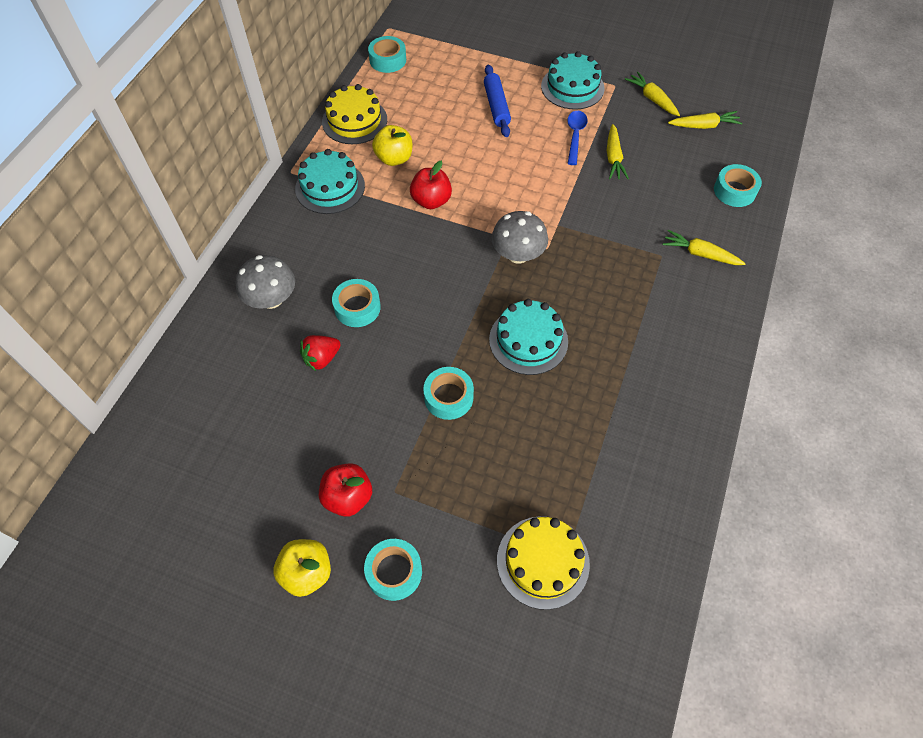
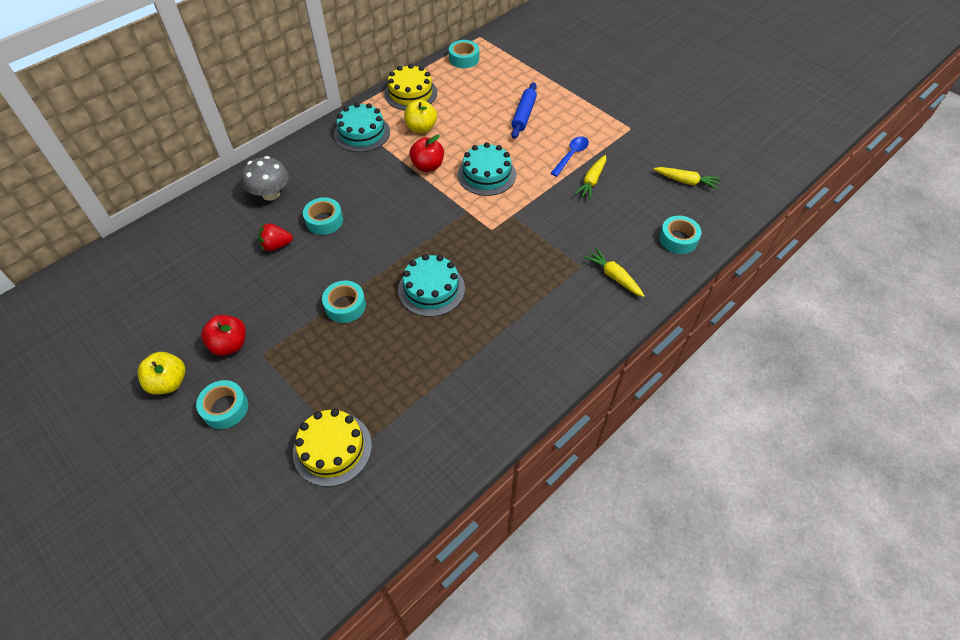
camera: 25 degrees right, 5 degrees down
(518, 254) = (466, 225): grey mushroom -> none
(572, 87) = (594, 119): turquoise cake -> turquoise cake (486, 174)
(652, 99) = (655, 148): yellow carrot -> none

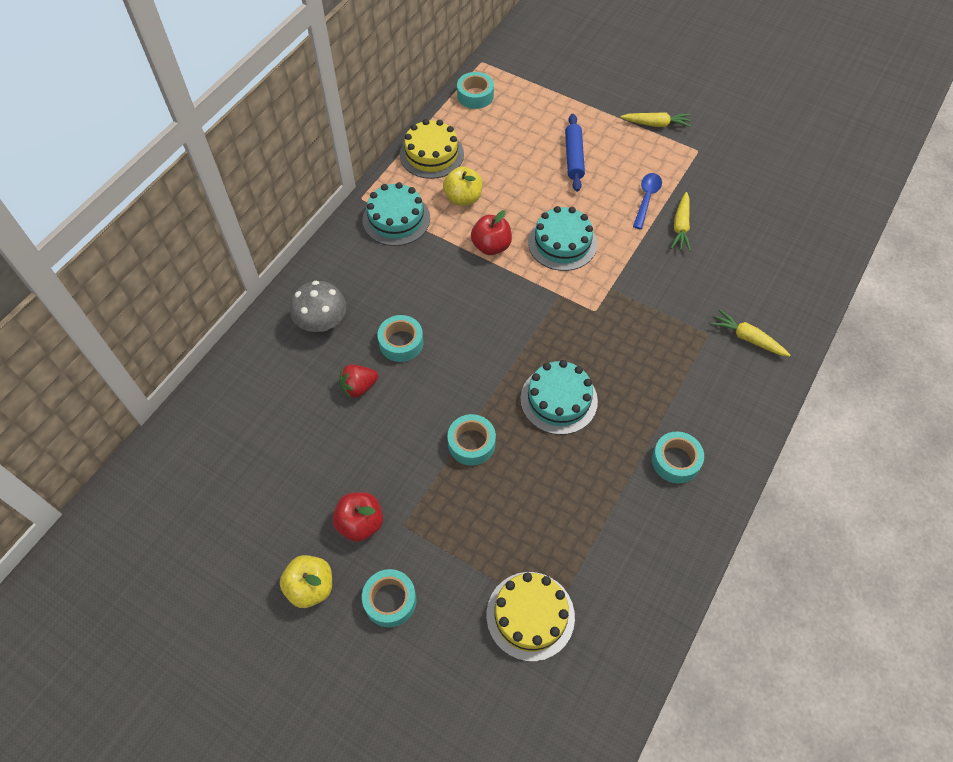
camera: 15 degrees left, 5 degrees up
(678, 239) = (797, 278): turquoise tape -> turquoise tape (675, 461)
(685, 181) = (780, 205): yellow carrot -> yellow carrot (655, 124)

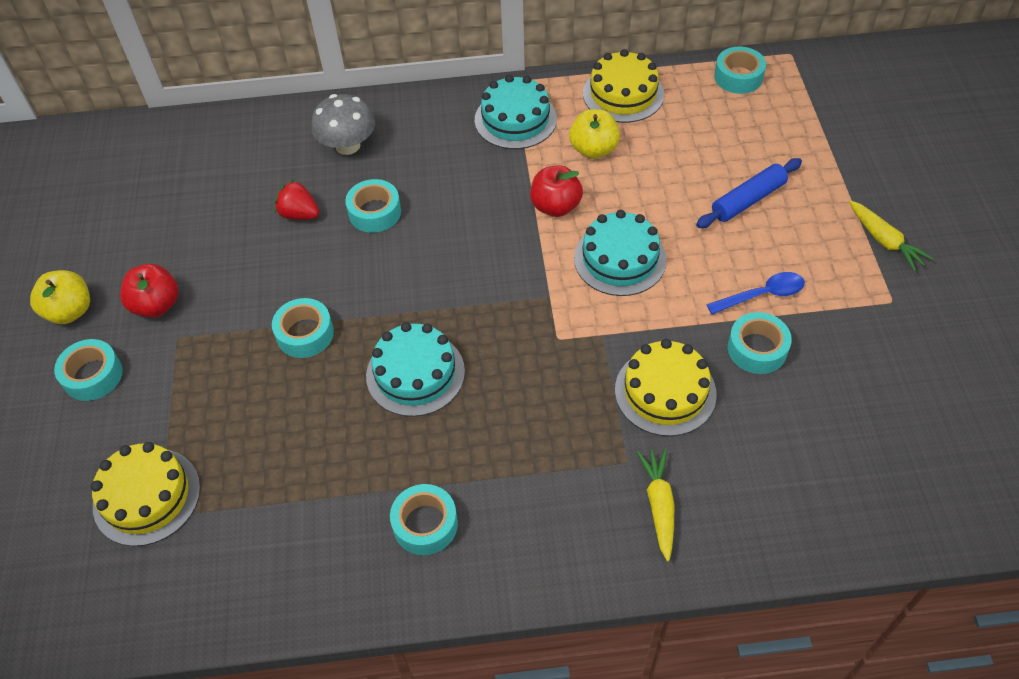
camera: 55 degrees right, 5 degrees down
(675, 285) = (665, 392): none -> yellow cake
(681, 226) = (757, 349): yellow carrot -> turquoise tape

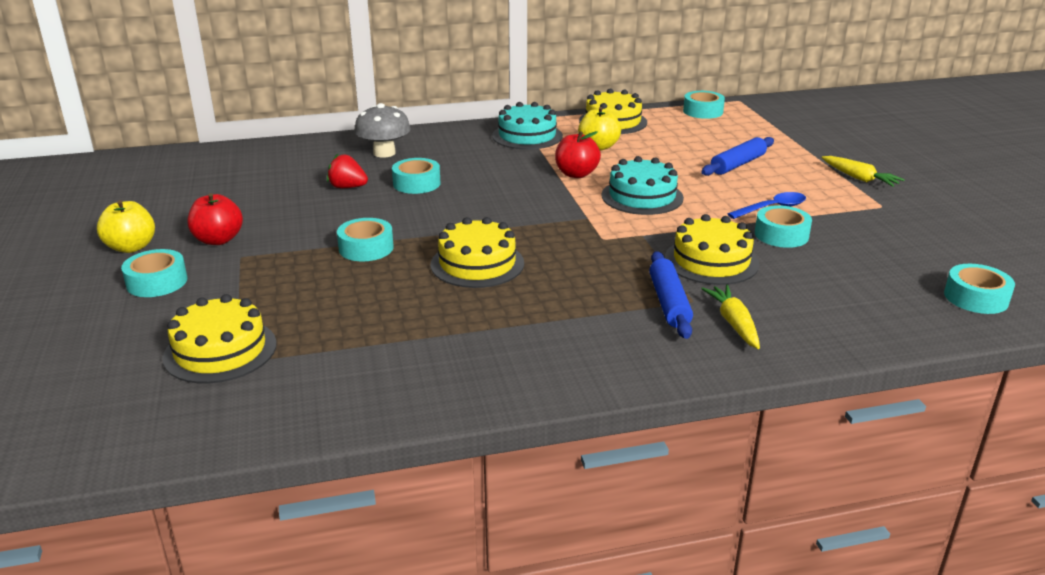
camera: 10 degrees left, 25 degrees down
(415, 373) = (477, 264): turquoise cake -> yellow cake
(425, 524) = (512, 349): turquoise tape -> turquoise tape (976, 298)
(601, 462) = (669, 303): none -> blue rolling pin

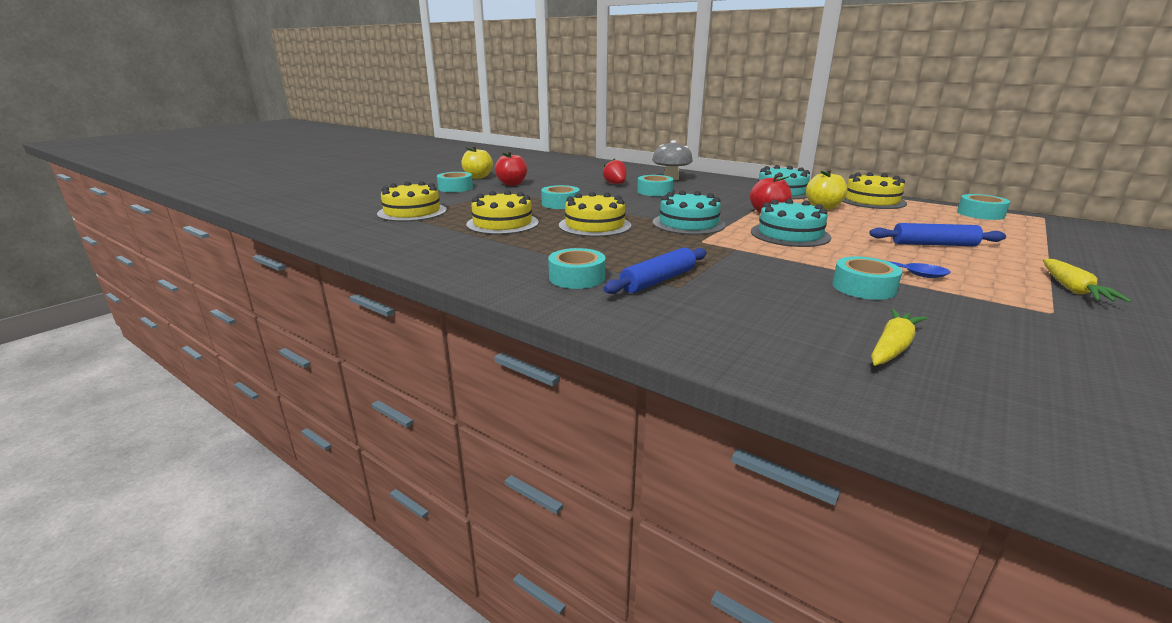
camera: 50 degrees right, 5 degrees down
(547, 220) = (688, 224): none -> turquoise cake
(711, 261) = (752, 276): yellow cake -> yellow cake (502, 223)
(734, 324) = (674, 308): yellow carrot -> yellow carrot (892, 347)
(976, 298) = (1006, 411): turquoise tape -> turquoise tape (577, 277)

